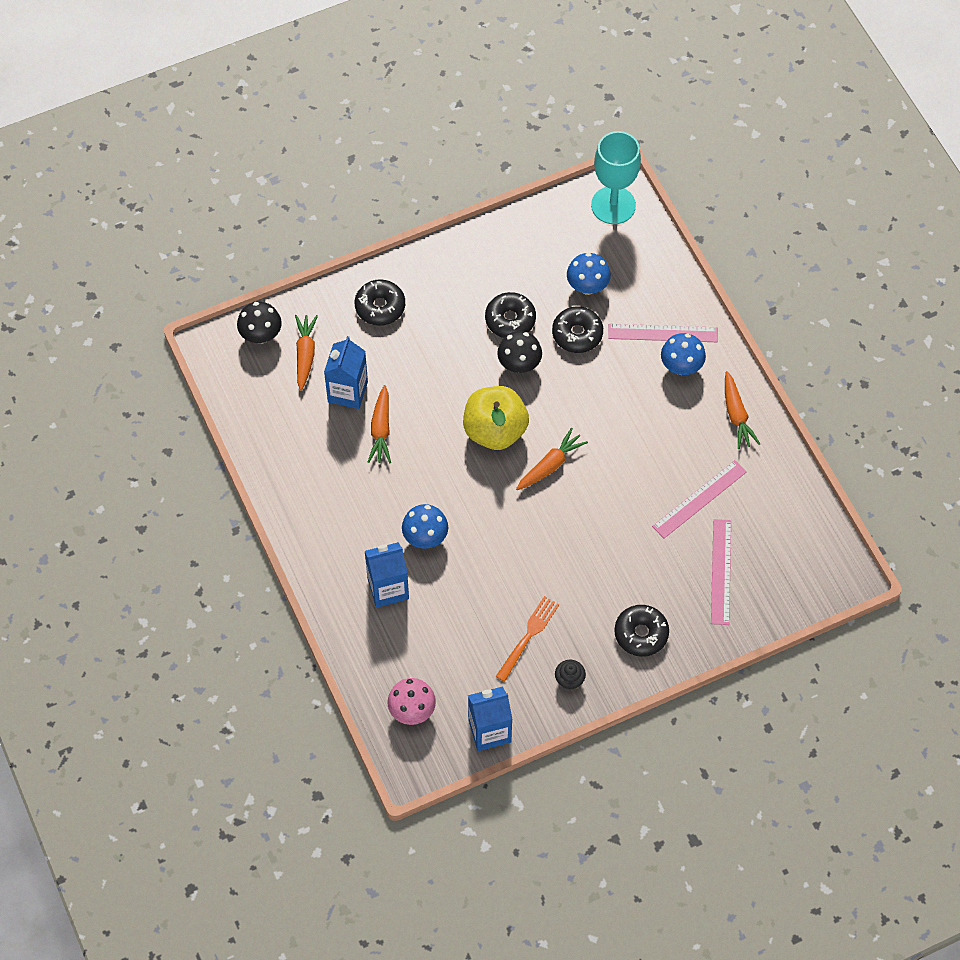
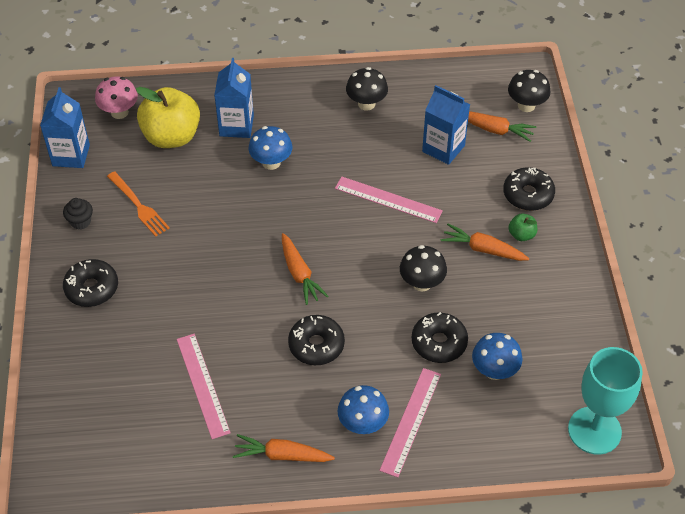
camera: 110 degrees right, 10 degrees down
(311, 478) = (366, 104): none -> black mushroom
(381, 430) = (393, 161): orange carrot -> orange carrot (483, 249)
(431, 301) = (521, 235): none -> green apple
(495, 431) = (356, 242): yellow apple -> yellow apple (171, 137)
(510, 320) = (477, 291): black donut -> black donut (316, 345)
(721, 571) = (116, 375): pink ruler -> pink ruler (388, 200)

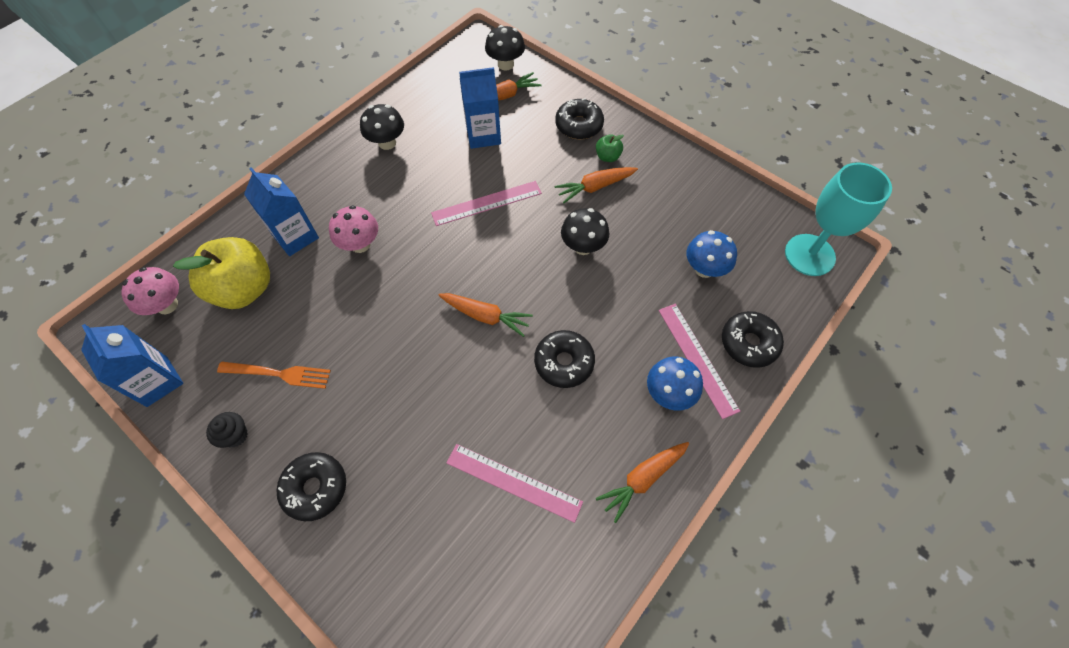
camera: 45 degrees left, 10 degrees up
(271, 162) = (360, 244): blue mushroom -> pink mushroom
(439, 343) = (646, 281): black donut -> black donut (749, 343)

